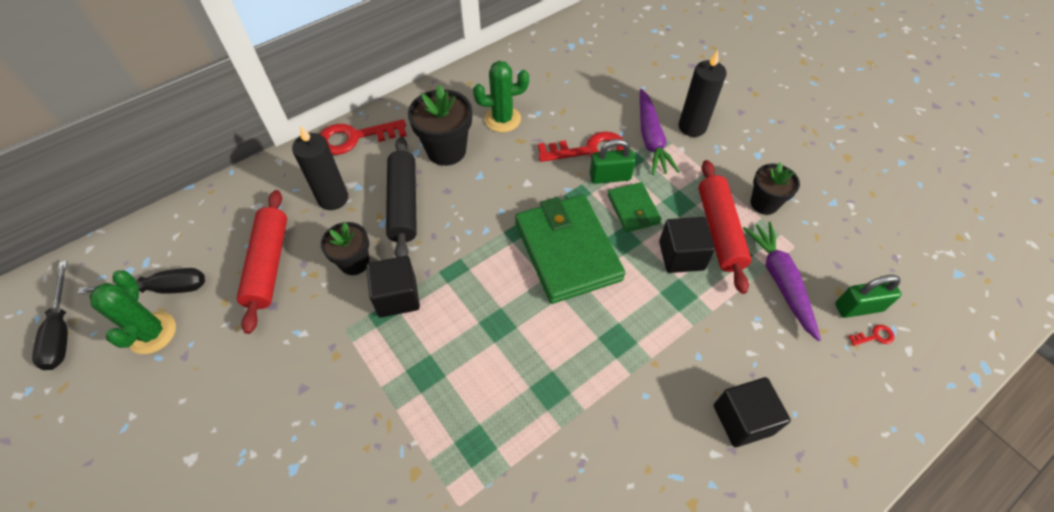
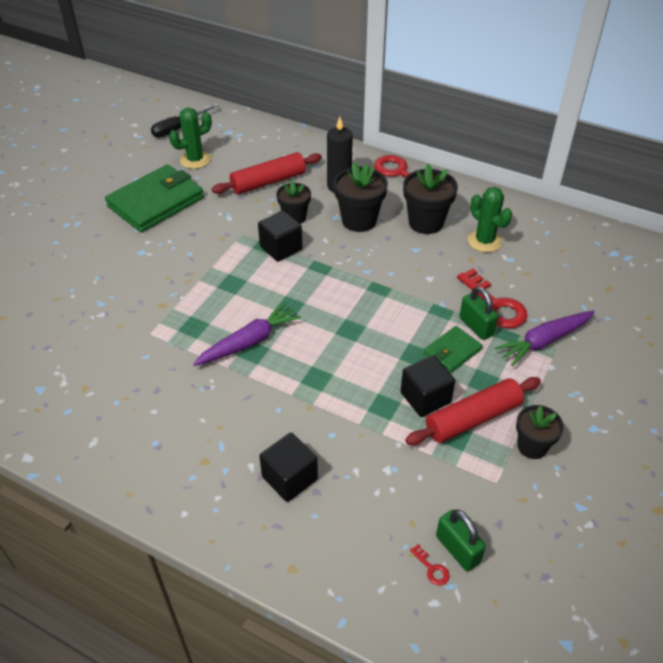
camera: 65 degrees right, 10 degrees down
(163, 289) = (225, 149): black screwdriver -> none
(403, 204) = (359, 220): black rolling pin -> black flower pot
(567, 251) = (379, 323): green wallet -> green wallet (156, 202)
(692, 127) = (586, 367): black candle -> none
(780, 281) = (446, 478): purple carrot -> purple carrot (249, 342)

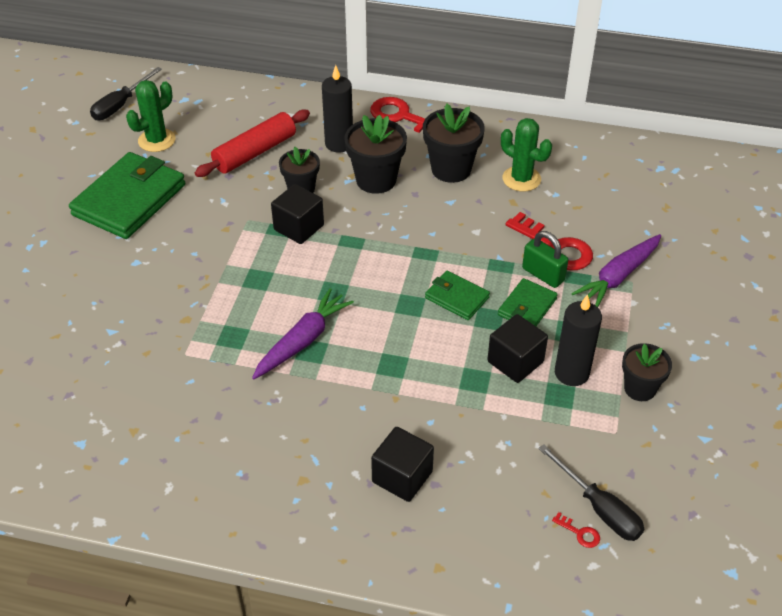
camera: 15 degrees left, 0 degrees up
(393, 331) = (457, 298): none -> green wallet
(457, 549) = (599, 508): green padlock -> black screwdriver
(473, 418) = (571, 373): red rolling pin -> black candle

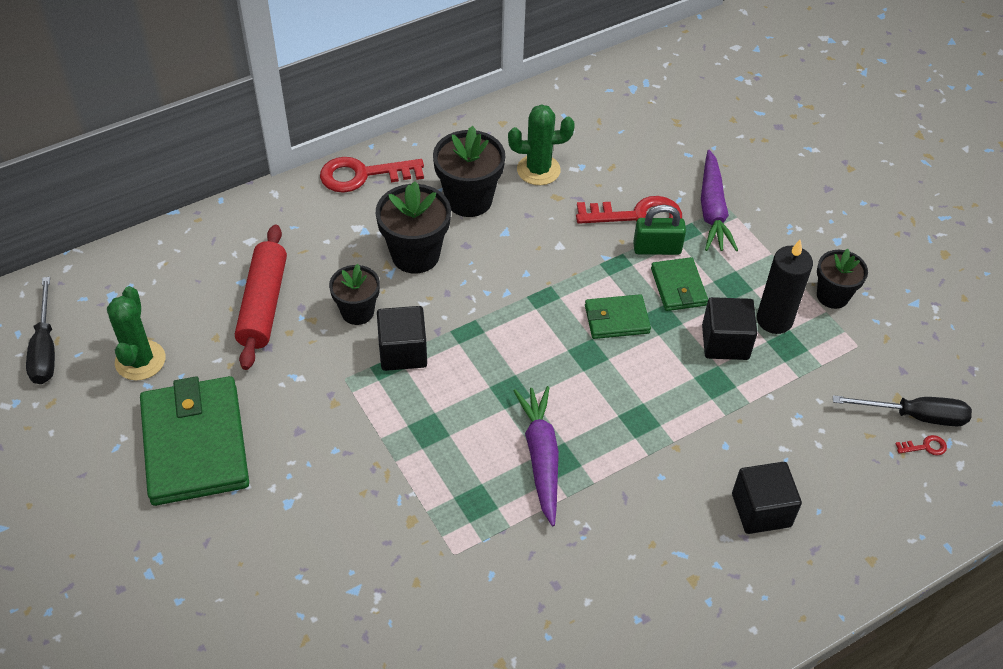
camera: 45 degrees left, 5 degrees up
(339, 144) = (336, 241): black candle -> none

